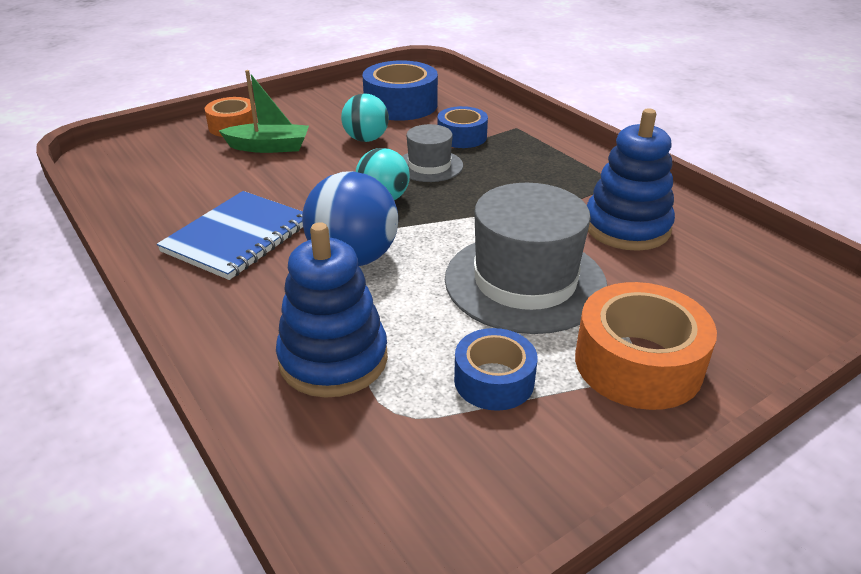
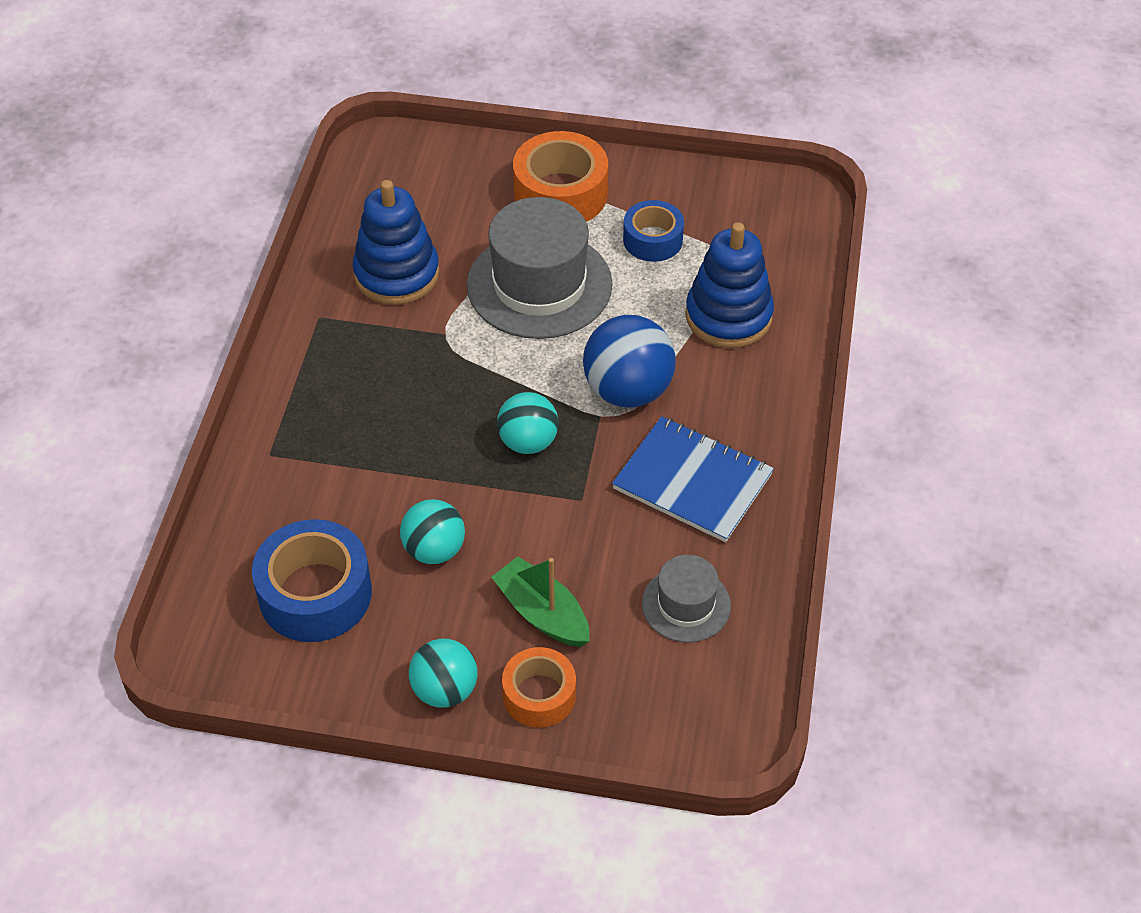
camera: 135 degrees left, 15 degrees up
(238, 237) = (692, 481): blue notebook -> blue notebook turned 45 degrees clockwise
(286, 109) = (445, 690): none -> turquoise ball
(429, 166) = (433, 457): grey hat -> grey hat (686, 604)
(462, 137) = (342, 479): blue tape -> none

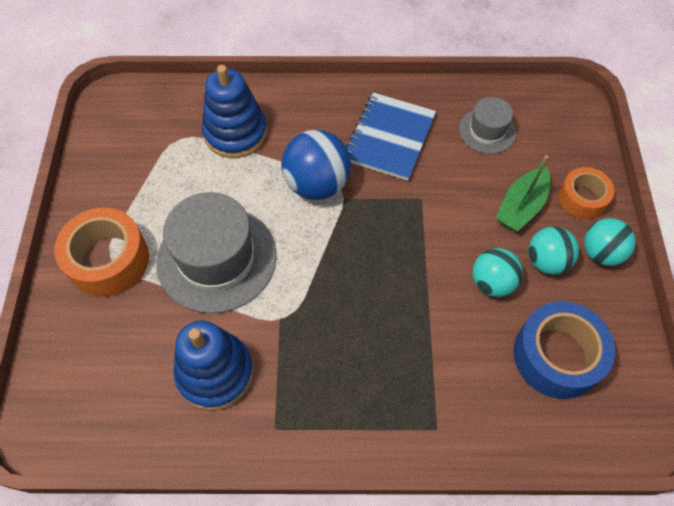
camera: 100 degrees left, 10 degrees up
(528, 442) = (378, 239): turquoise ball -> turquoise ball (546, 261)
(653, 240) = (160, 188): blue tape -> none

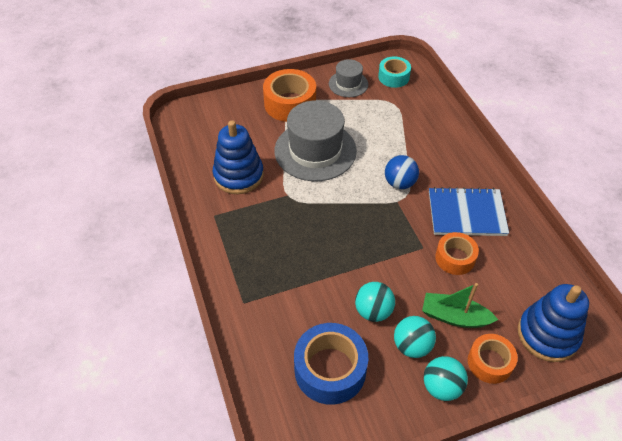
camera: 70 degrees right, 10 degrees down
(131, 119) = (393, 77): none -> turquoise tape
(235, 133) = (415, 128): blue stacking toy -> blue stacking toy (547, 334)
(317, 184) = (399, 183): blue ball -> blue ball, size x0.66
(446, 174) = (455, 258): none -> orange tape
(487, 131) = (516, 276): grey hat -> grey hat (348, 84)

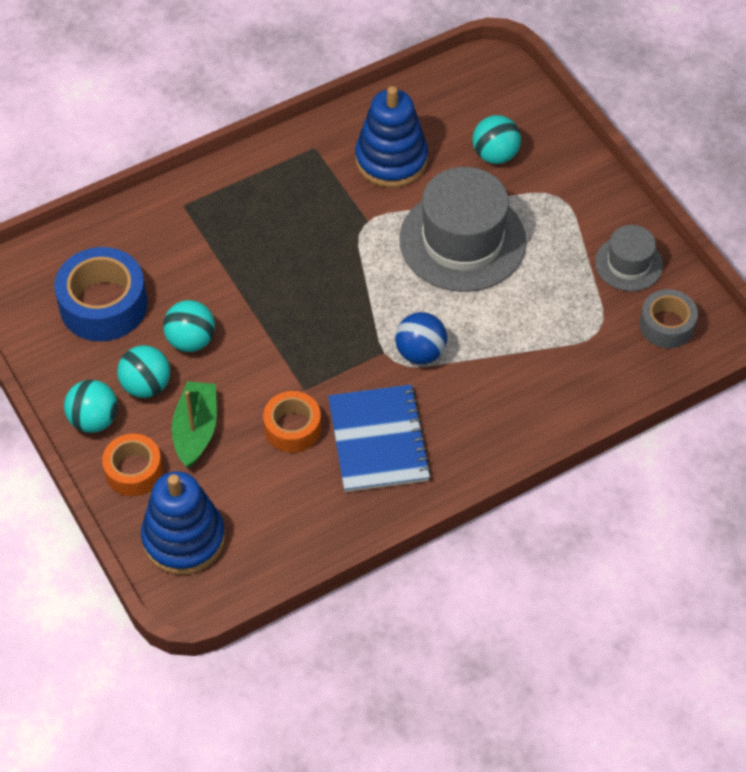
camera: 80 degrees right, 5 degrees up
(251, 126) = (495, 155): none -> turquoise ball
(290, 103) = (558, 194): orange tape -> none
(393, 77) = (666, 325): turquoise tape -> grey tape

